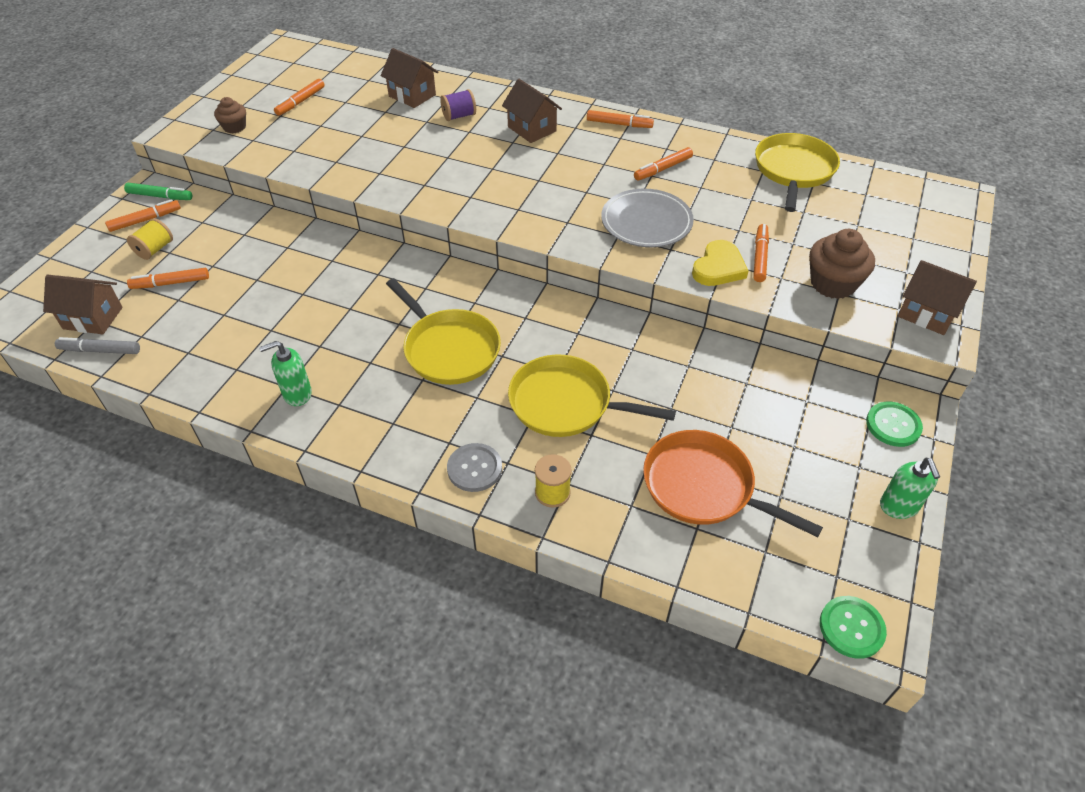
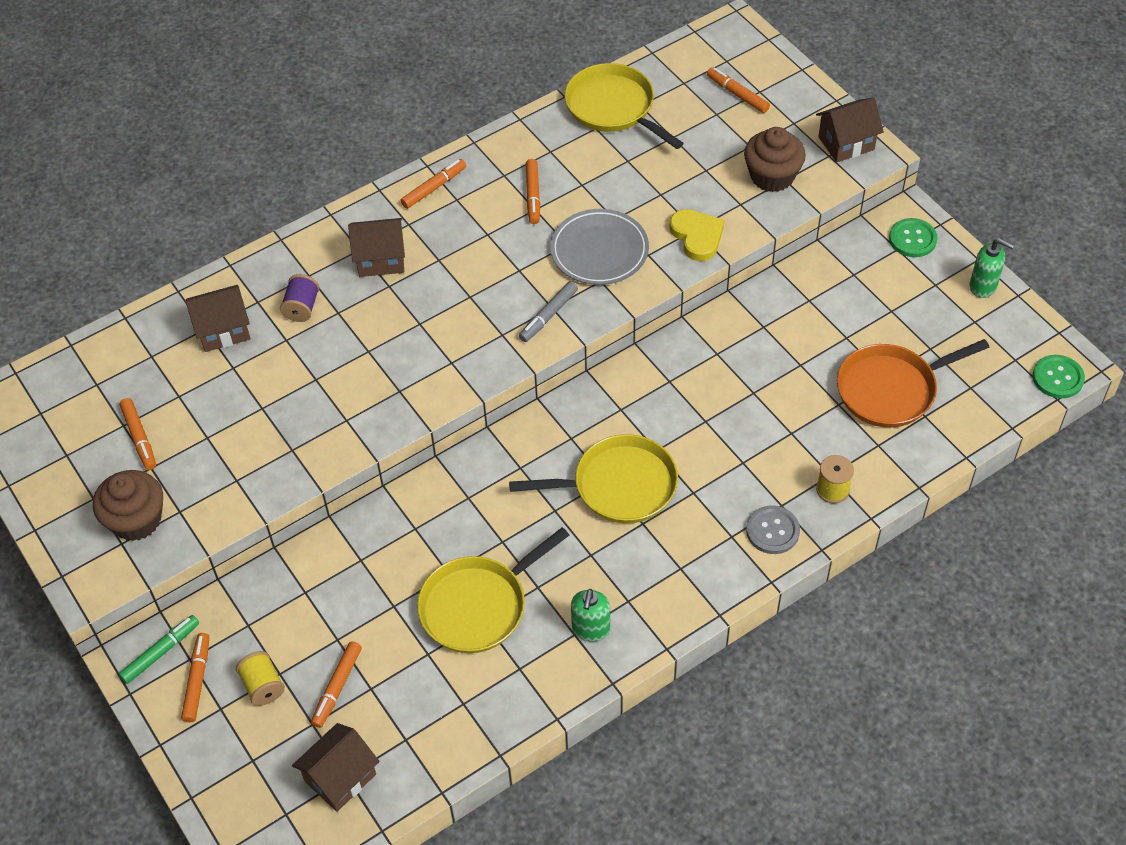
camera: 55 degrees left, 5 degrees up
(101, 350) = (401, 783): grey marker -> grey marker (549, 315)
(234, 127) = (136, 520): brown cupcake -> brown cupcake, size x1.67
(565, 403) = (745, 433): yellow pan -> yellow pan (478, 606)
(759, 257) = (706, 202): orange marker -> orange marker (738, 95)

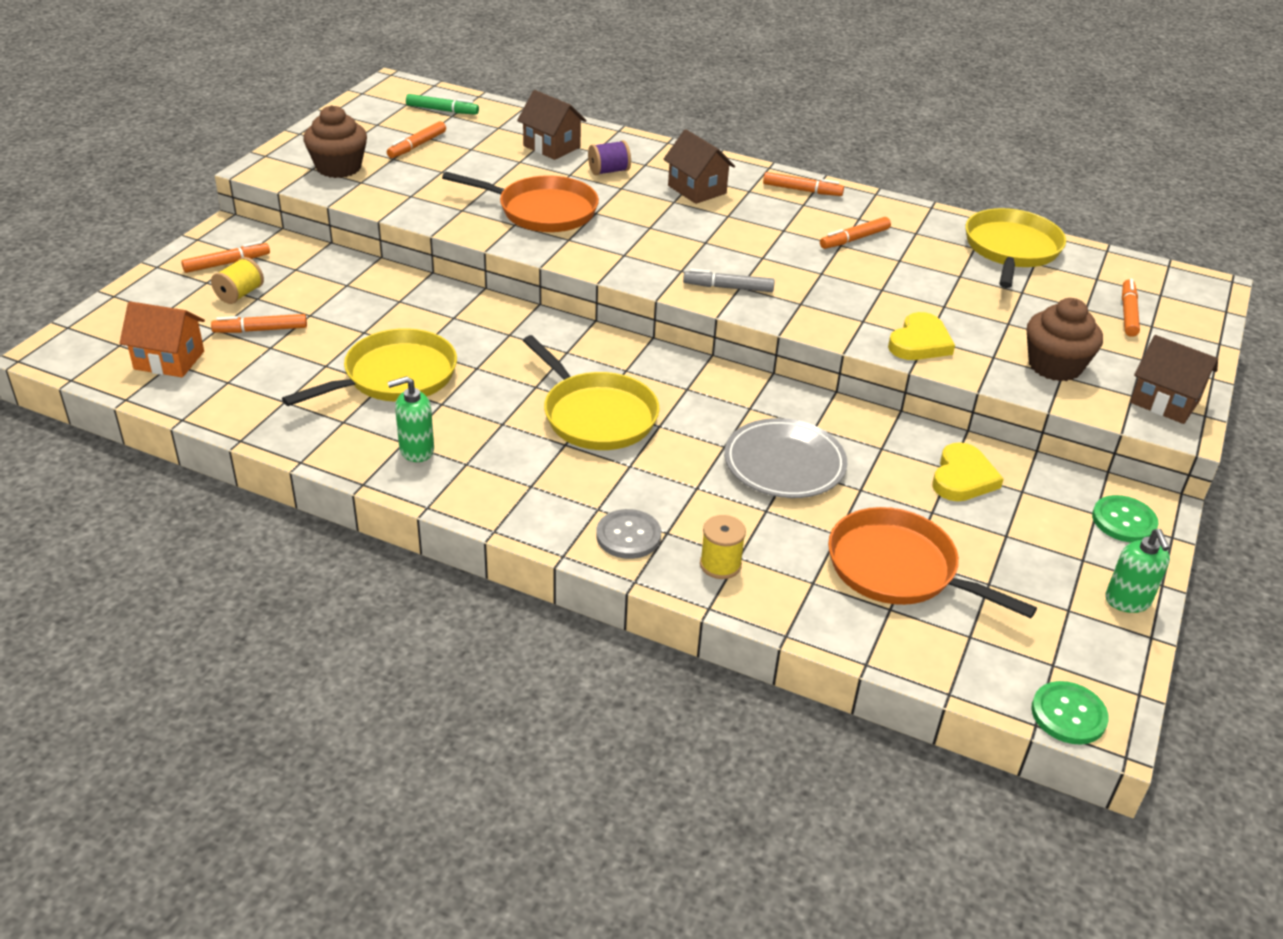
camera: 55 degrees right, 15 degrees down
(160, 652) = (243, 239): green marker -> green marker (442, 110)
(338, 389) = (543, 211): none -> orange pan
(340, 778) = (169, 360): brown house -> orange house
(478, 606) = (395, 376): yellow pan -> yellow pan turned 120 degrees clockwise
(599, 251) = (834, 292): grey plate -> grey plate (784, 464)
(822, 299) = (963, 477): none -> yellow heart

